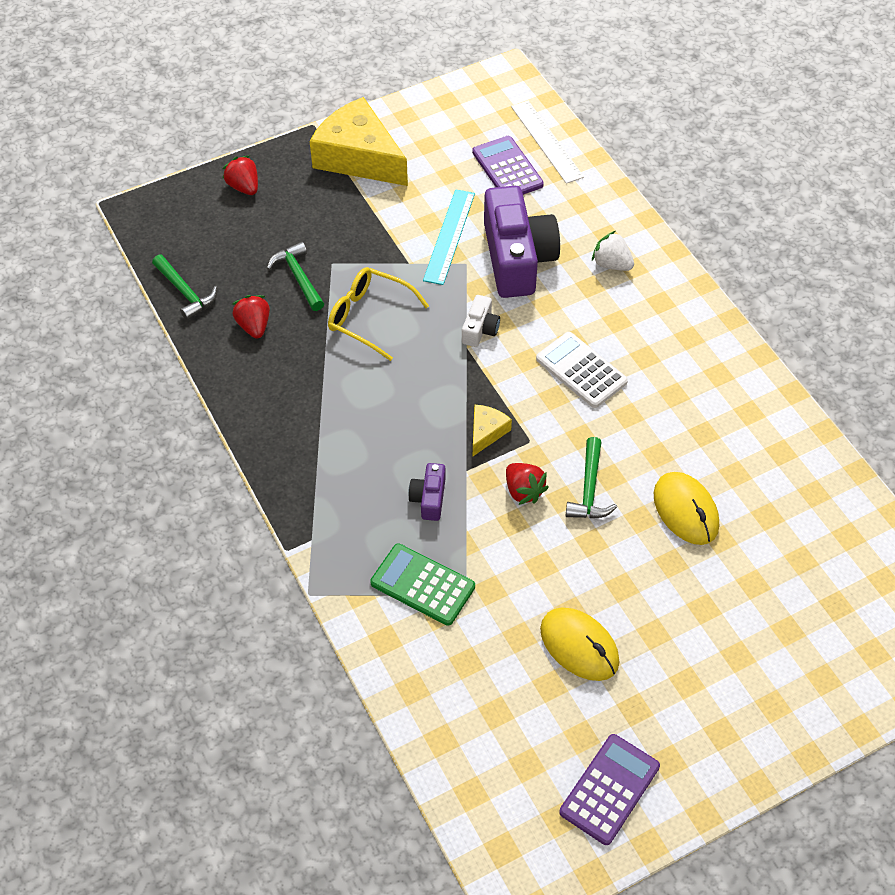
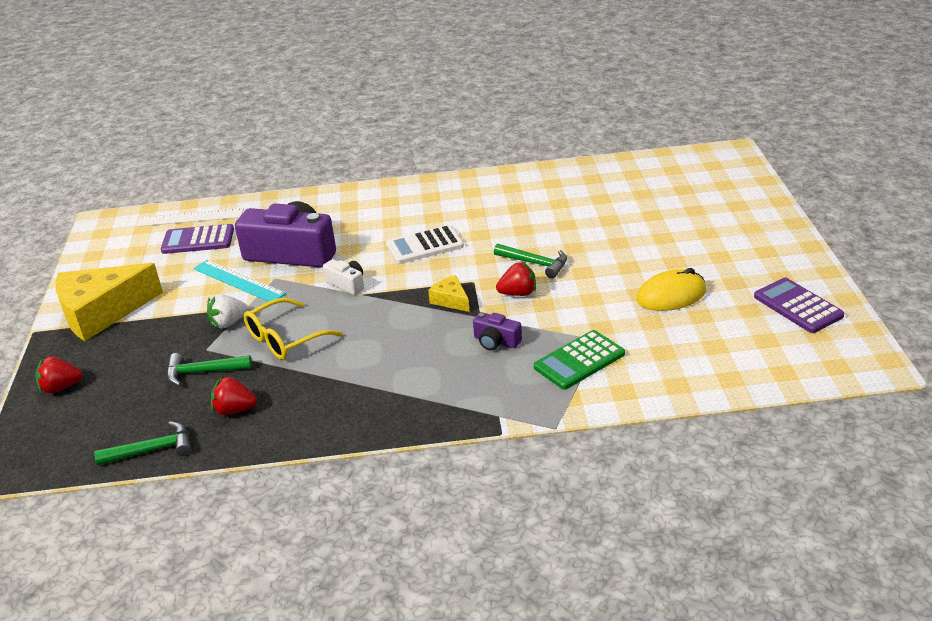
camera: 65 degrees left, 20 degrees down
(611, 264) = (337, 213): white strawberry -> white strawberry (228, 323)
(685, 510) = (578, 228): yellow mouse -> none

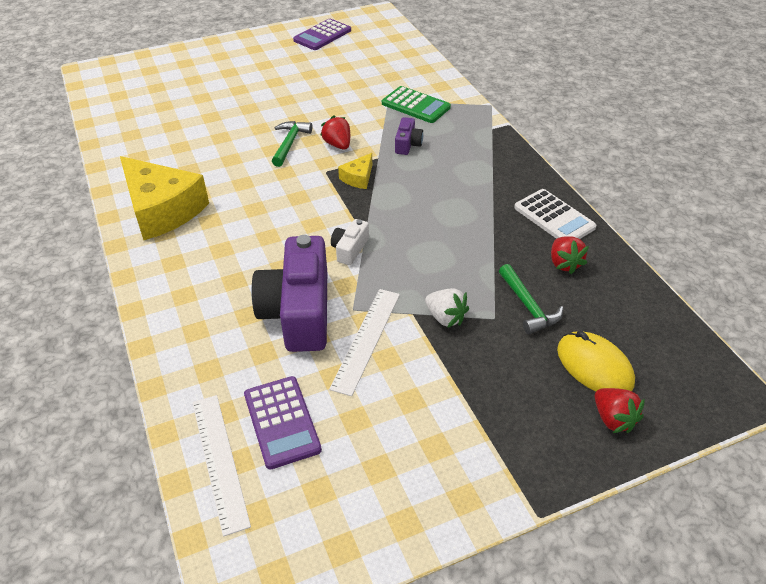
camera: 110 degrees left, 10 degrees up
(102, 312) = (470, 454): yellow cheese -> yellow cheese (162, 210)
(152, 450) = (642, 298): green hammer -> none
(238, 281) = (366, 339): turquoise ruler -> white ruler
(285, 339) = (453, 265): yellow glasses -> none
(424, 246) = (268, 213): white calculator -> white calculator (554, 217)
(671, 295) = (322, 79): yellow mouse -> yellow mouse (594, 366)

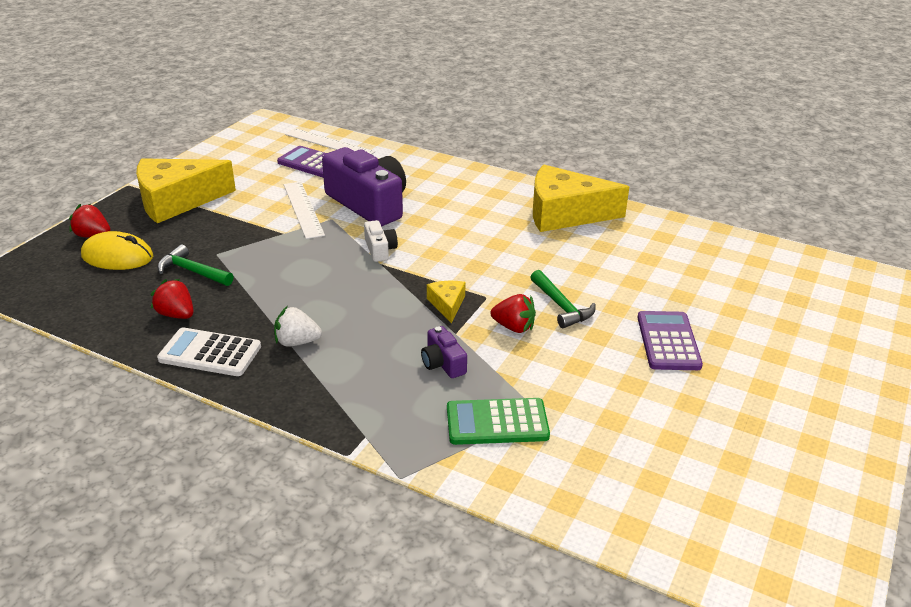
camera: 140 degrees right, 10 degrees down
(322, 35) = (798, 487): purple calculator -> purple calculator (668, 341)
(445, 317) = (256, 240): white strawberry -> white strawberry (297, 342)
(491, 436) = (177, 201): none -> yellow cheese

